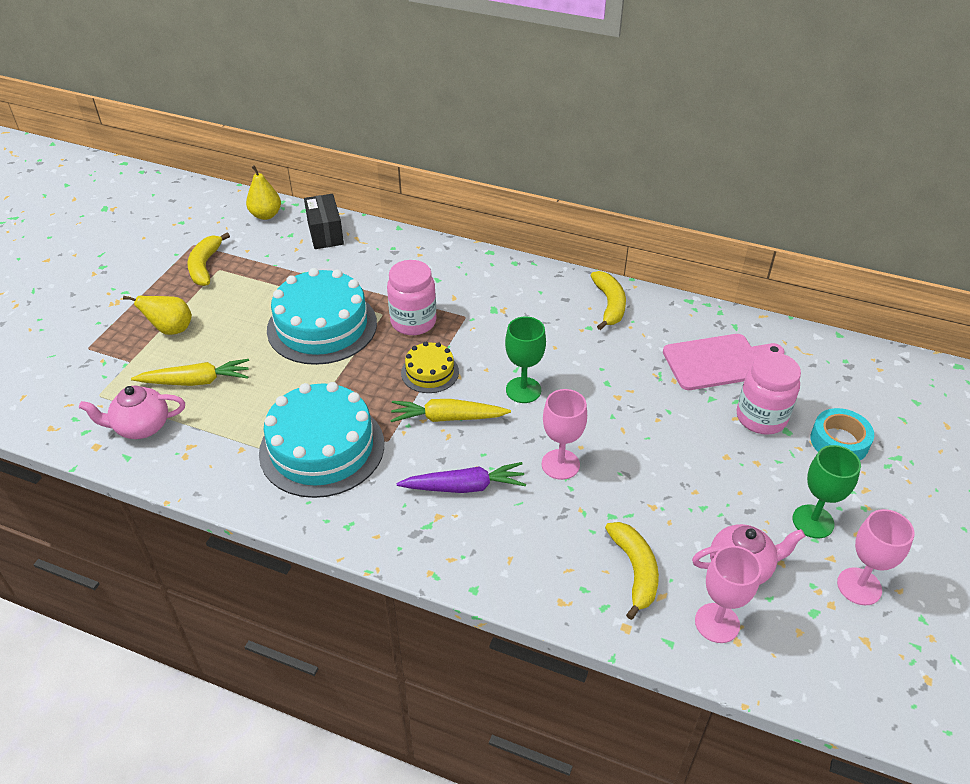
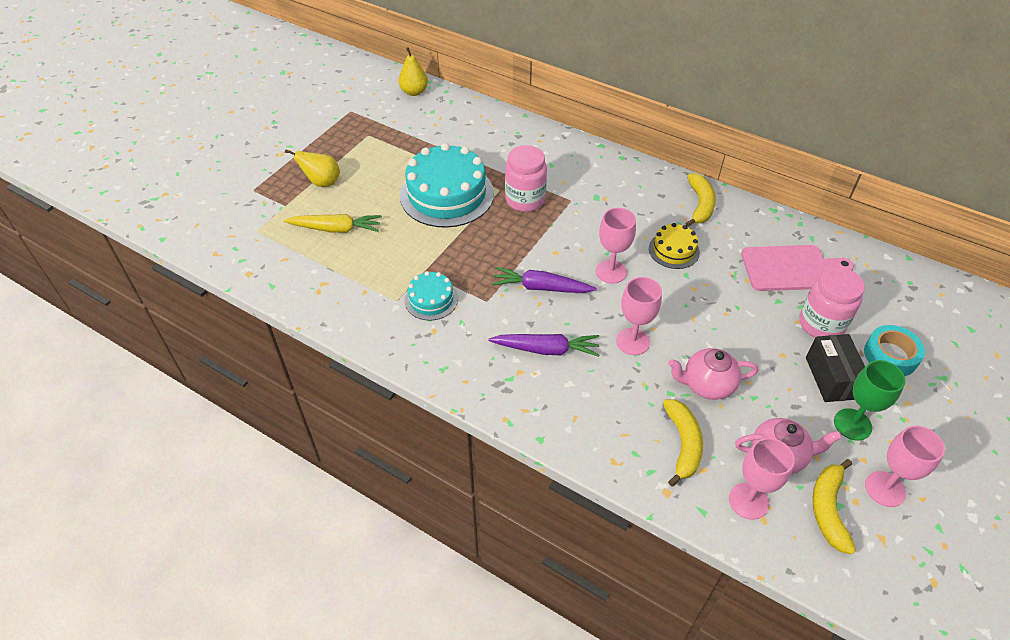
camera: 10 degrees right, 5 degrees up
(141, 427) = (287, 262): pink teapot -> pink teapot (707, 385)
(205, 266) = (357, 131): yellow banana -> yellow banana (828, 509)
(322, 448) = (431, 299): turquoise cake -> turquoise cake, size x0.50
(325, 233) = (462, 113): black box -> black box (831, 378)
(430, 372) = (532, 246): yellow cake -> yellow cake (674, 250)
(447, 418) = (541, 288): yellow carrot -> purple carrot
(523, 390) = (611, 272): green goblet -> pink goblet

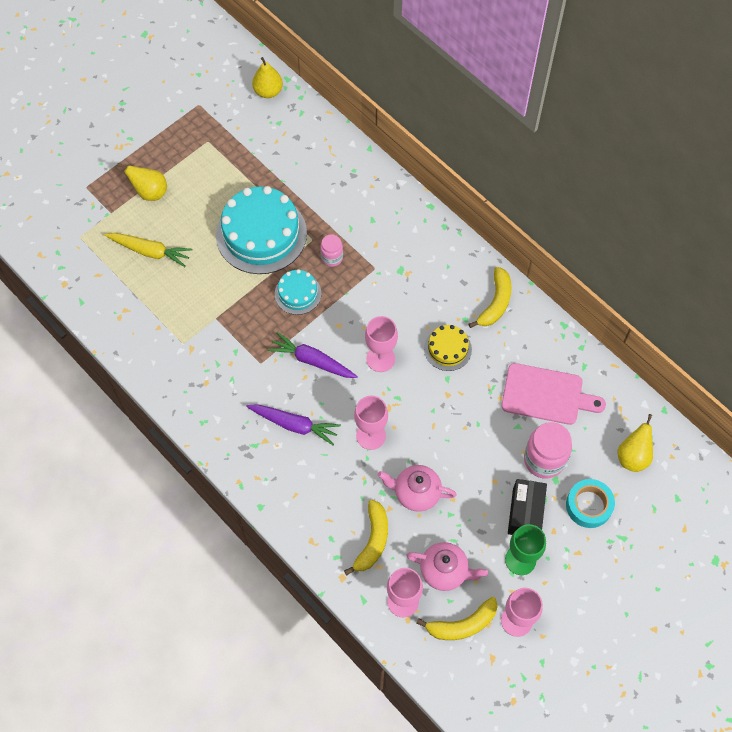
camera: 15 degrees right, 15 degrees up
(431, 299) = (213, 350): turquoise cake -> turquoise cake (298, 293)
(525, 200) = (332, 258): pink jar -> pink jar, size x0.57
(828, 509) = (462, 624): yellow banana -> yellow banana turned 135 degrees counterclockwise
(905, 302) = (632, 456): none -> yellow pear

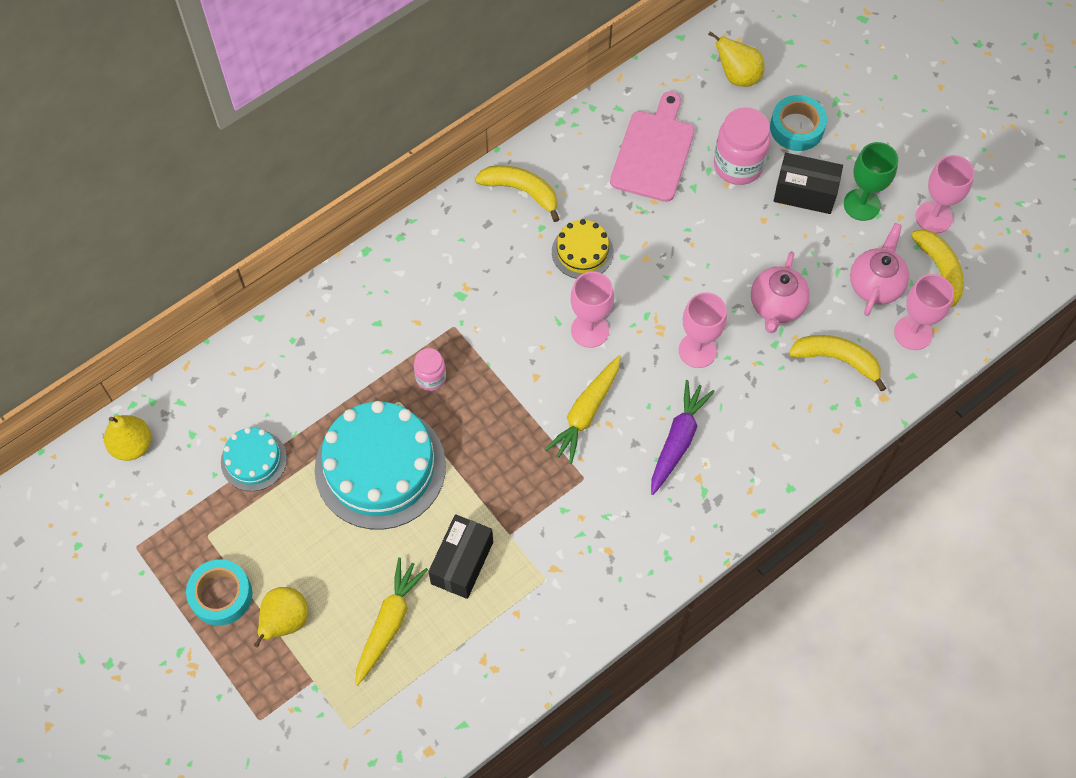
camera: 85 degrees left, 0 degrees up
(167, 155) = (221, 595): none -> turquoise tape
(193, 290) = (462, 563): none -> black box
(298, 293) = (482, 425): turquoise cake -> turquoise cake (253, 460)
(312, 361) = (586, 413): purple carrot -> yellow carrot

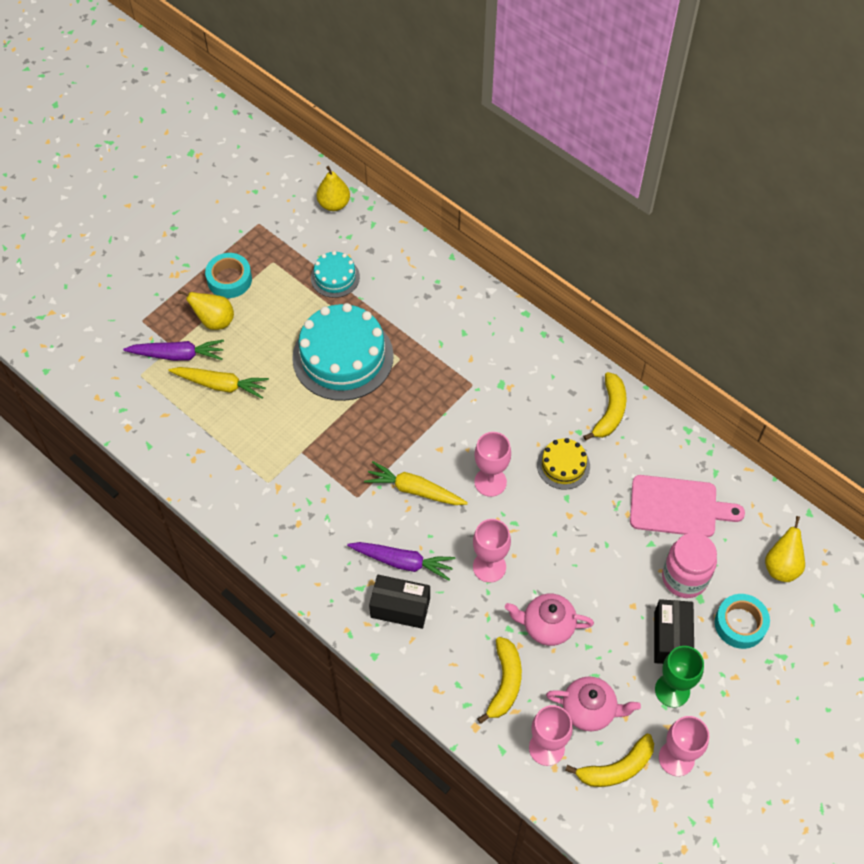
camera: 80 degrees right, 5 degrees down
(328, 675) = (178, 355): none -> purple carrot
(431, 378) = (424, 377): pink jar -> none
(462, 563) = (274, 424): black box -> black box (400, 608)

